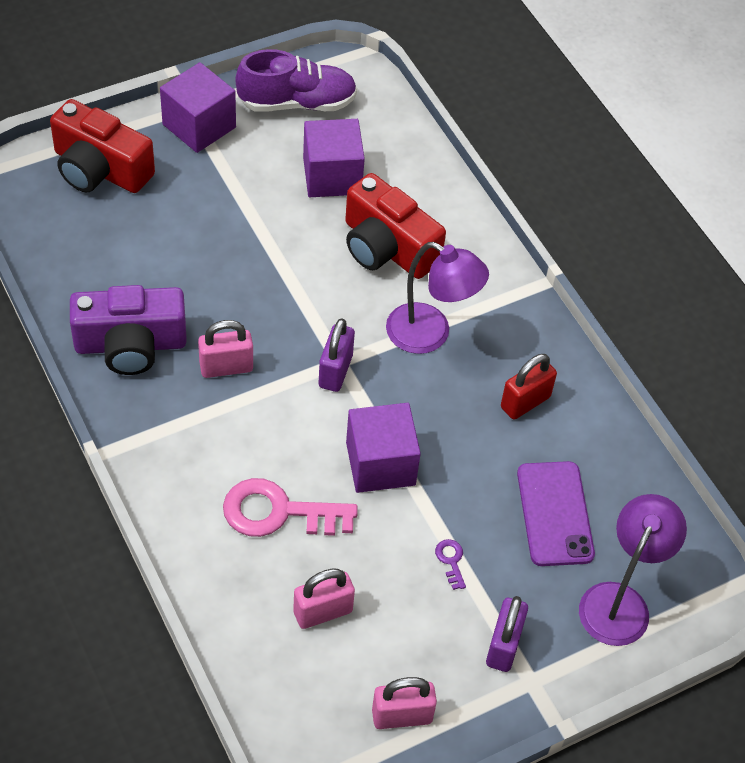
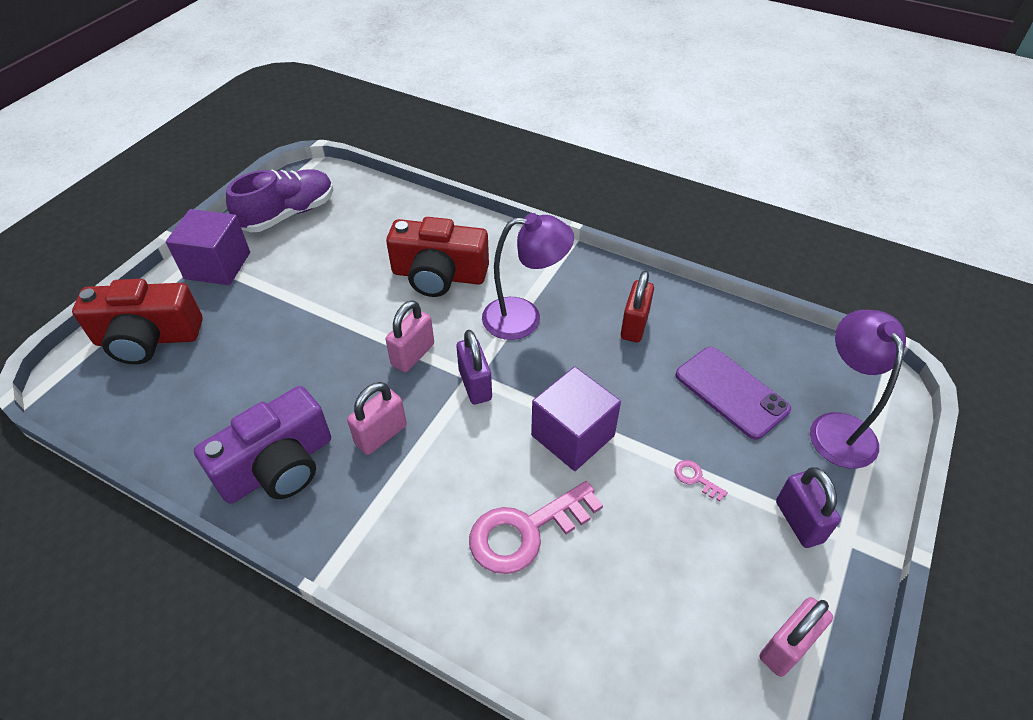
camera: 30 degrees left, 5 degrees down
(323, 612) = (638, 597): pink padlock -> pink padlock (413, 355)
(332, 176) = (355, 249): purple cube -> none
(451, 561) = (695, 478): purple key -> pink key

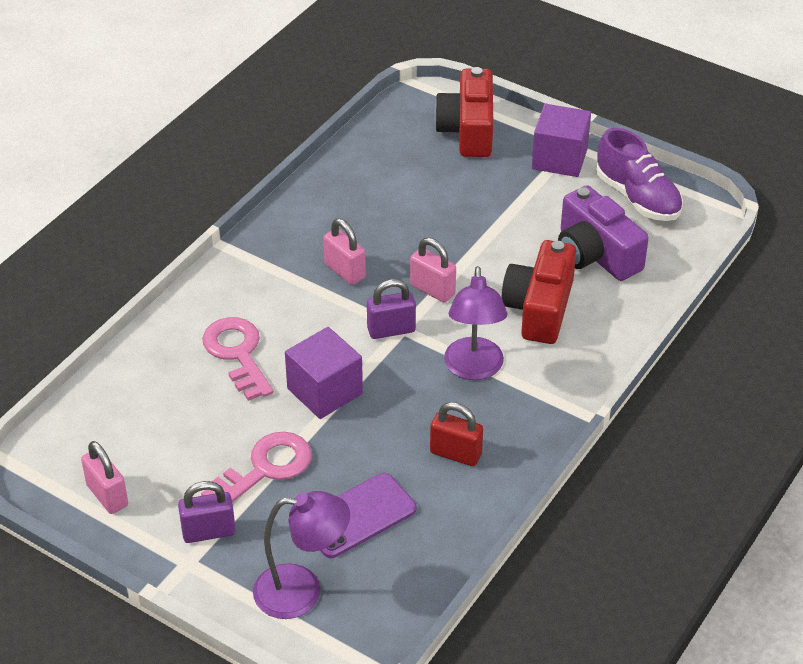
camera: 95 degrees right, 5 degrees down
(278, 466) = (324, 215): purple camera -> purple camera (595, 254)
(695, 478) = (265, 469): pink key -> pink key, size x2.40

